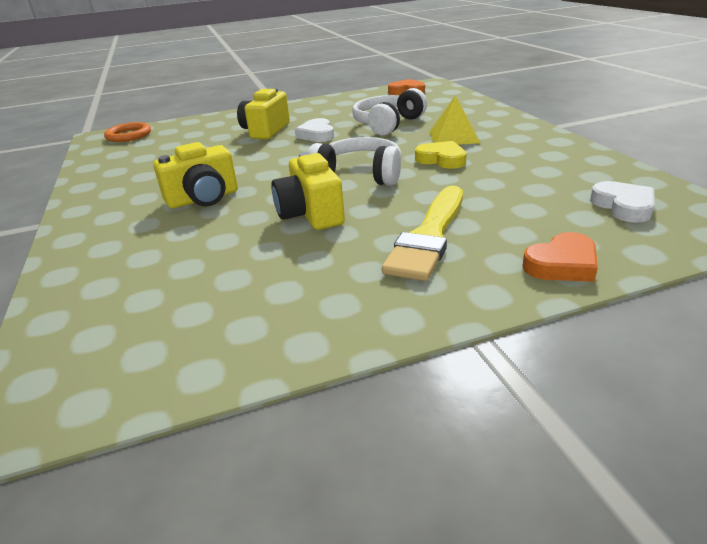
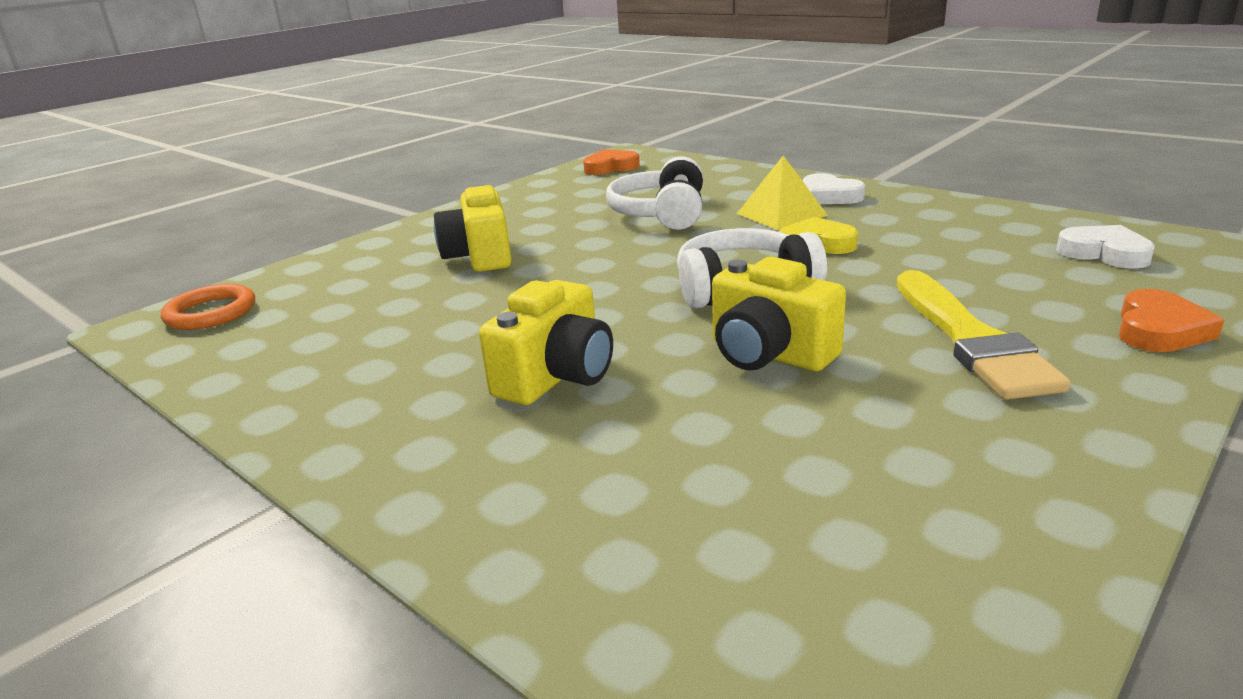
camera: 30 degrees left, 5 degrees down
(317, 135) = (578, 246): white heart -> white heart (829, 196)

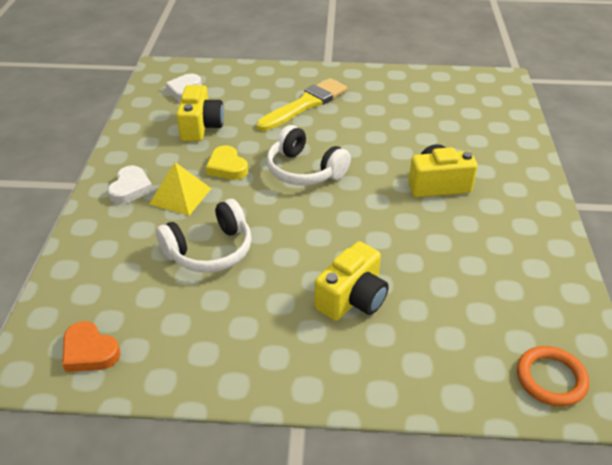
camera: 130 degrees left, 15 degrees up
(769, 354) = (362, 141): yellow camera -> yellow camera (201, 127)
(1159, 330) = (262, 74): orange heart -> none

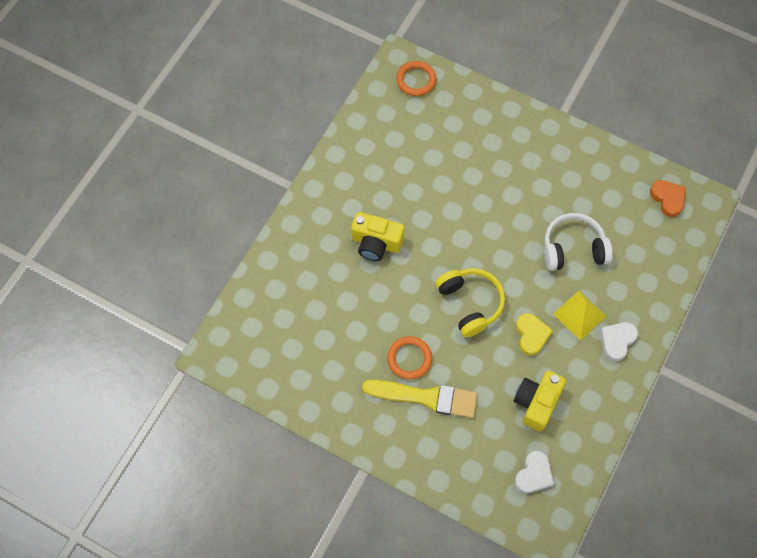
camera: 155 degrees left, 25 degrees up
(304, 170) = (470, 303): white headphones -> yellow headphones
(305, 104) = (426, 397): yellow brush -> yellow brush turned 150 degrees counterclockwise
(337, 120) = (409, 358): none -> orange ring
(352, 299) = (496, 171): yellow camera -> none

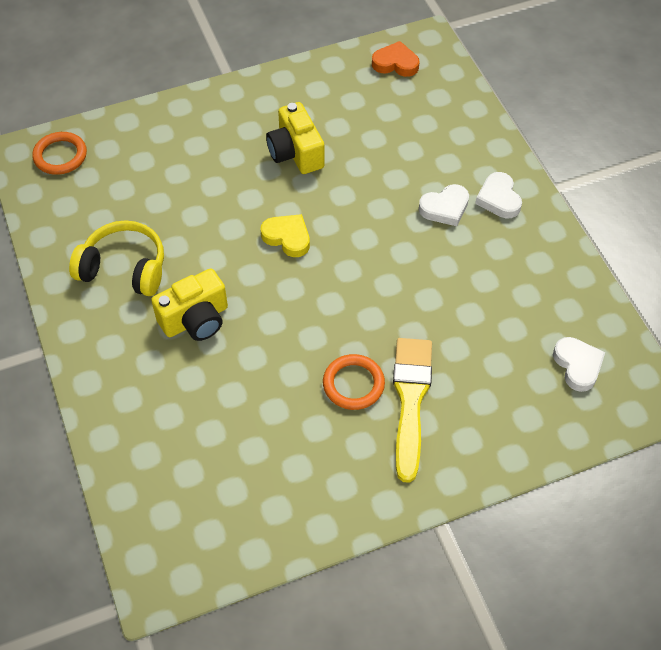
camera: 50 degrees left, 10 degrees down
(426, 397) = (410, 400): yellow brush -> yellow brush turned 45 degrees counterclockwise
(470, 303) = (346, 286): yellow headphones -> yellow headphones (124, 268)
(531, 335) = (428, 260): yellow heart -> yellow heart (287, 237)
(536, 403) = (504, 308): yellow camera -> yellow camera (296, 153)
(573, 248) = (372, 164): white headphones -> none
(579, 315) = (445, 208): yellow pyramid -> white heart

